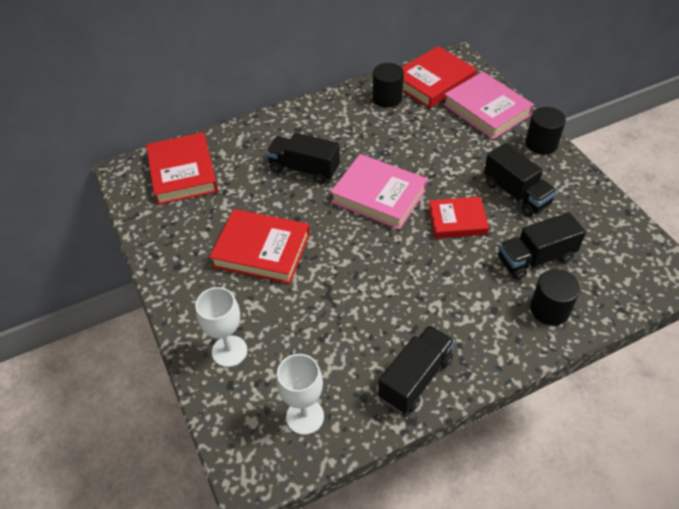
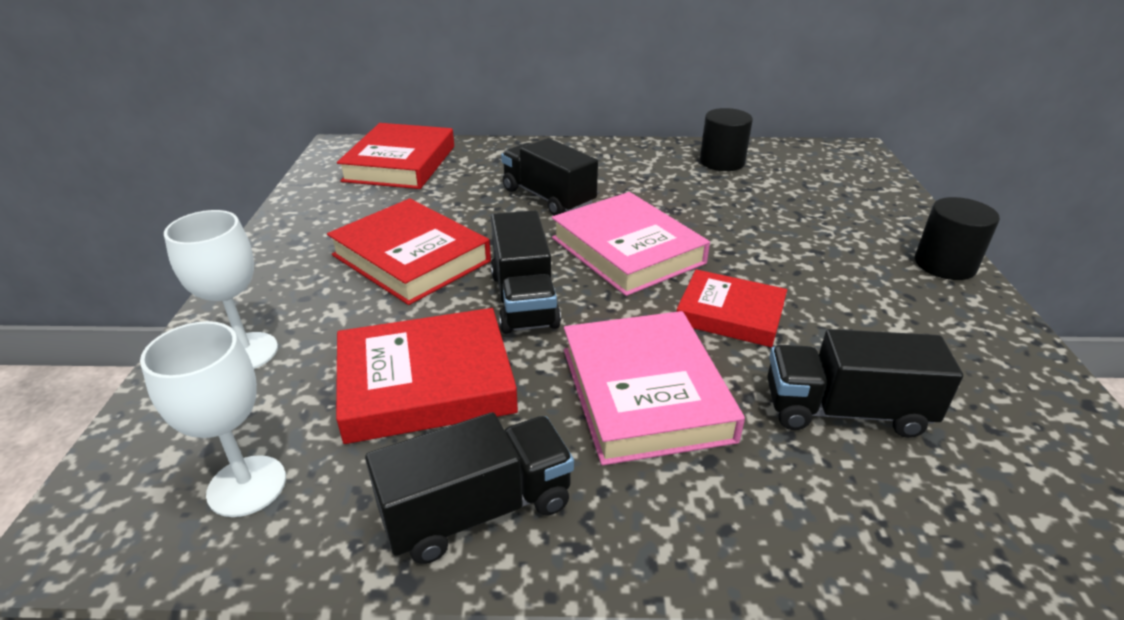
camera: 25 degrees right, 15 degrees down
(433, 82) = (802, 162): red book -> red book (426, 383)
(486, 110) = (868, 206): pink book -> pink book (644, 393)
(516, 193) = (860, 311): black truck -> black truck (523, 300)
(549, 309) = (828, 503): black cylinder -> none

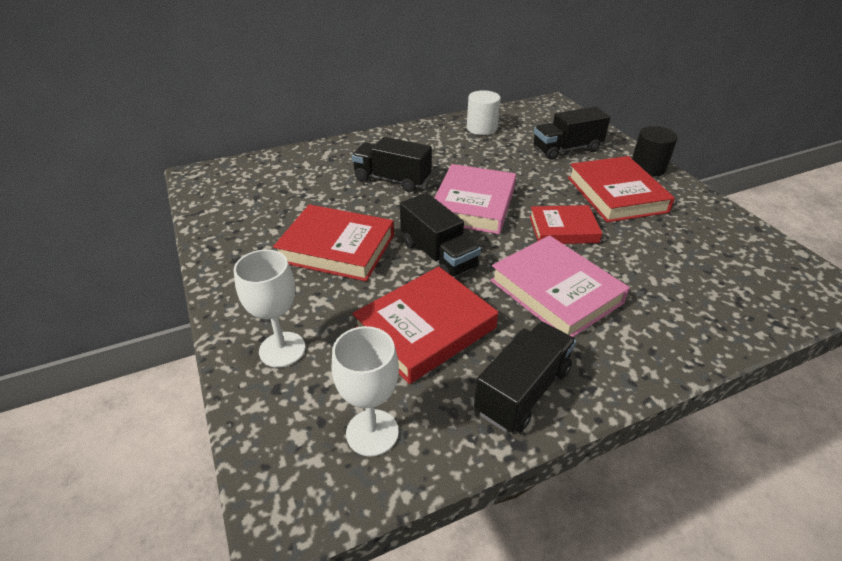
camera: 25 degrees left, 5 degrees up
(400, 163) = (260, 178): red book -> red book (616, 194)
(627, 250) = (473, 204): pink book -> pink book turned 75 degrees clockwise
(722, 162) = (481, 128): black cylinder -> white cylinder
(845, 411) = (660, 267): black truck -> black truck (566, 149)

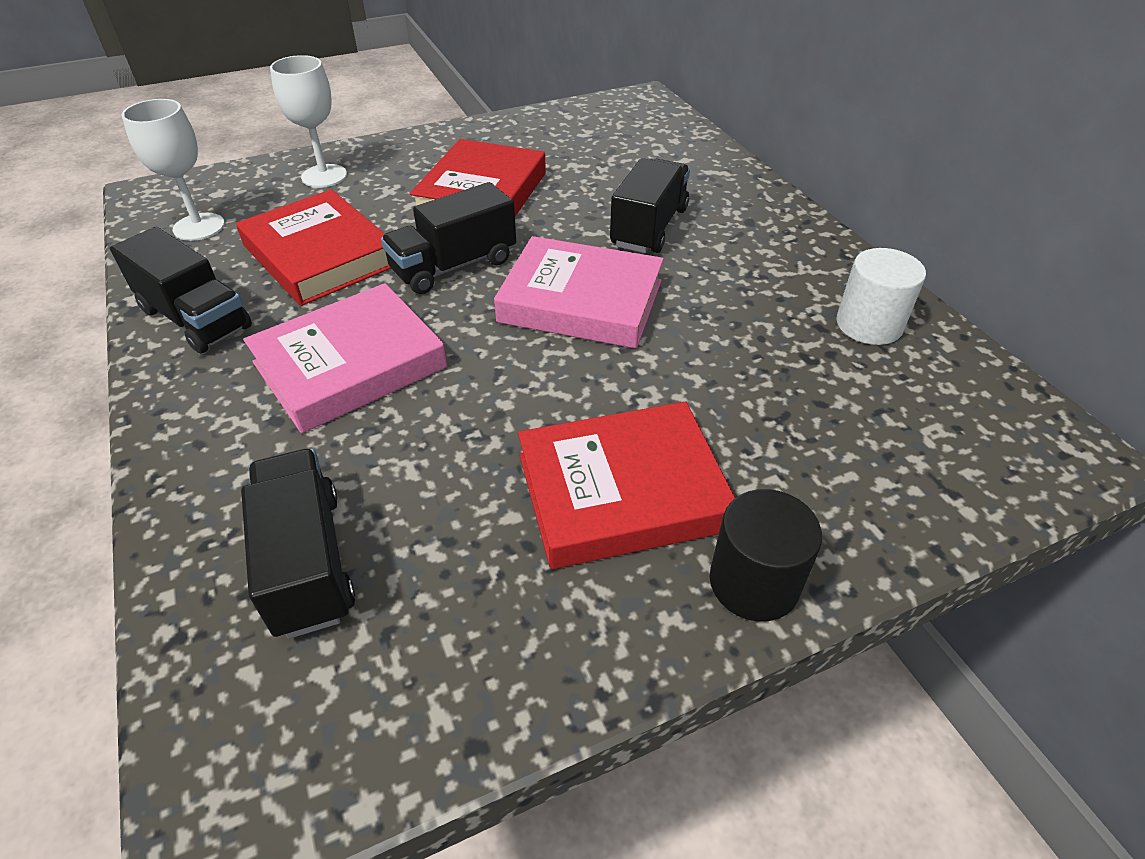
camera: 90 degrees right, 5 degrees up
(563, 229) = (503, 394): red book -> none
(566, 149) = (812, 443): black truck -> black truck (307, 562)

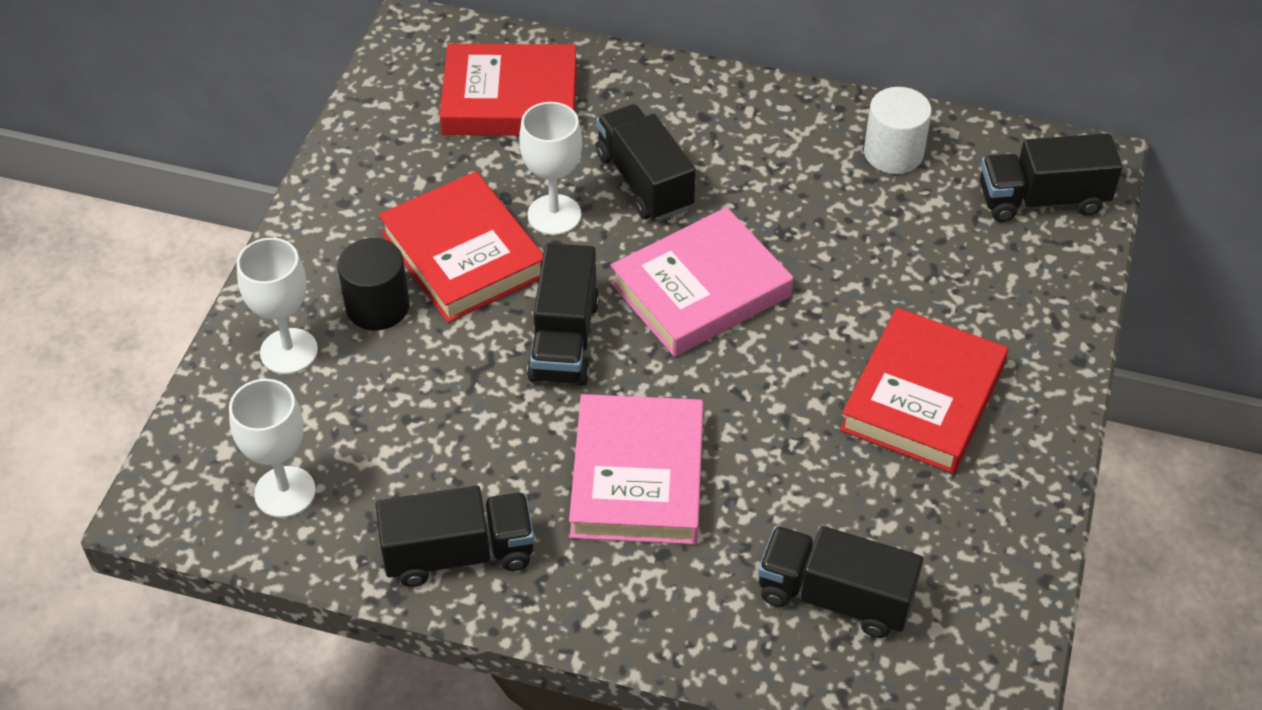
camera: 50 degrees left, 5 degrees up
(320, 255) = (445, 422): red book -> red book (510, 99)
(564, 208) = (554, 215): none -> white goblet
(754, 582) = (1047, 384): black cylinder -> black cylinder (377, 306)
(972, 444) = (1042, 200): none -> black truck

